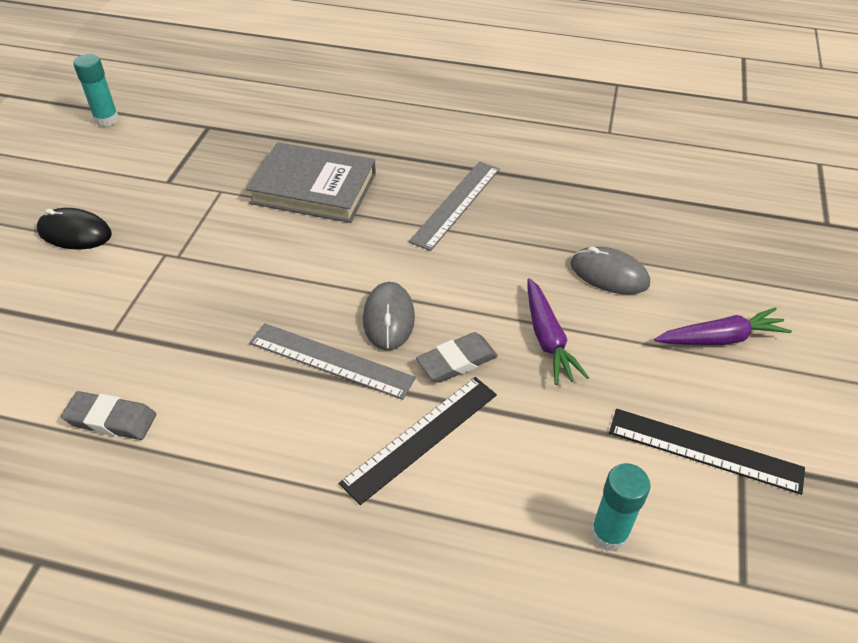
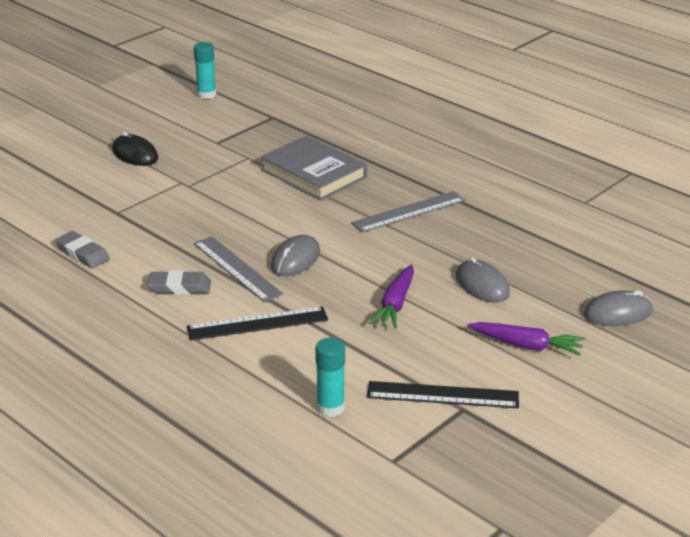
camera: 30 degrees right, 15 degrees down
(457, 361) = (319, 295): grey eraser -> grey eraser (179, 287)
(705, 450) = (442, 395): black ruler -> black ruler turned 45 degrees counterclockwise
(759, 258) = (618, 313): none -> grey mouse

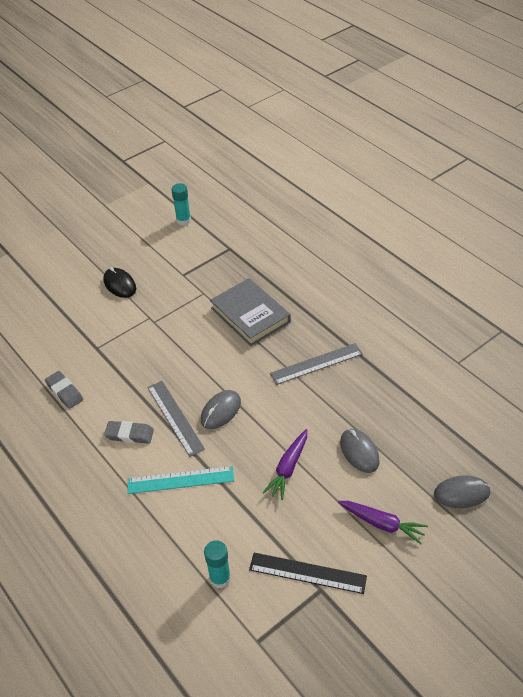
camera: 10 degrees right, 15 degrees up
(257, 324) = (180, 480): black ruler -> turquoise ruler

